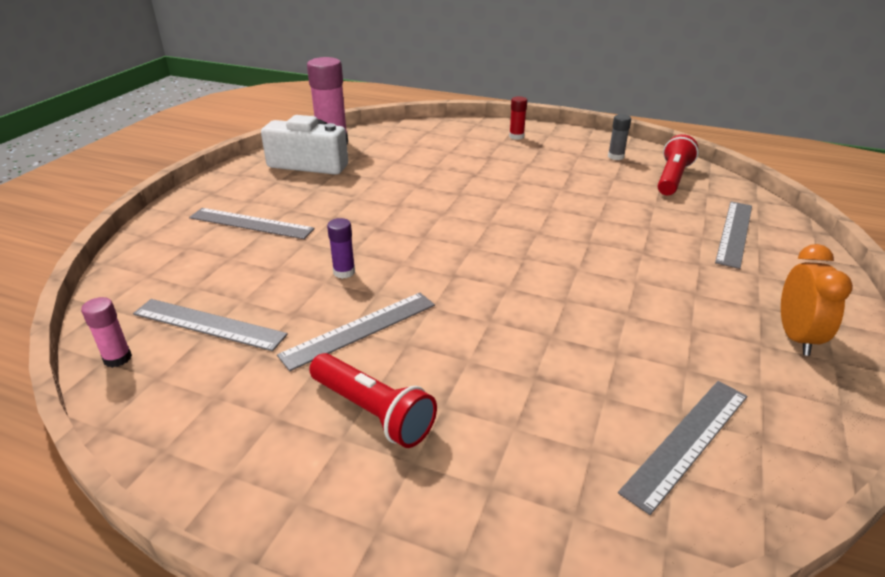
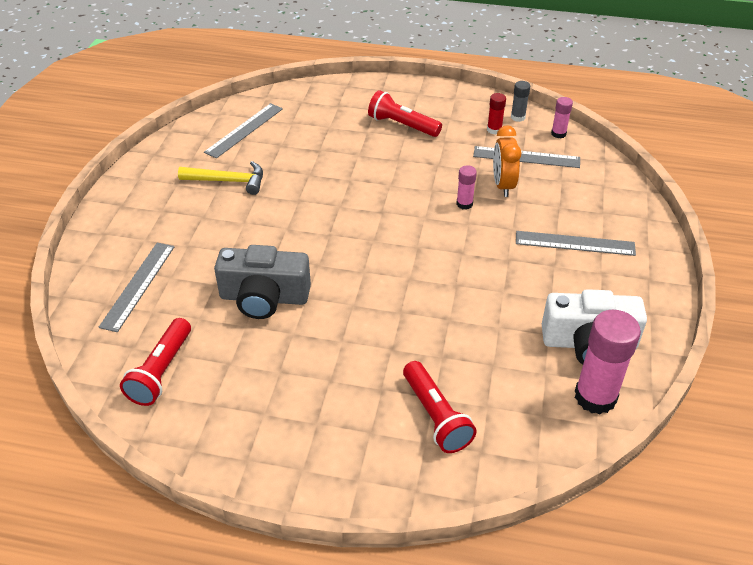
camera: 170 degrees right, 10 degrees up
(344, 272) = (464, 204): purple glue stick -> pink glue stick
(359, 329) = (431, 164): grey ruler -> none
(452, 144) = (436, 416): none -> red flashlight
(516, 136) = (350, 453): red glue stick -> red glue stick (494, 130)
(593, 212) = (264, 297): none -> grey camera
(615, 157) = (217, 414): grey glue stick -> grey glue stick (518, 117)
(678, 338) = (228, 181): none -> yellow hammer
(796, 337) = (151, 190): orange clock -> orange clock (503, 185)

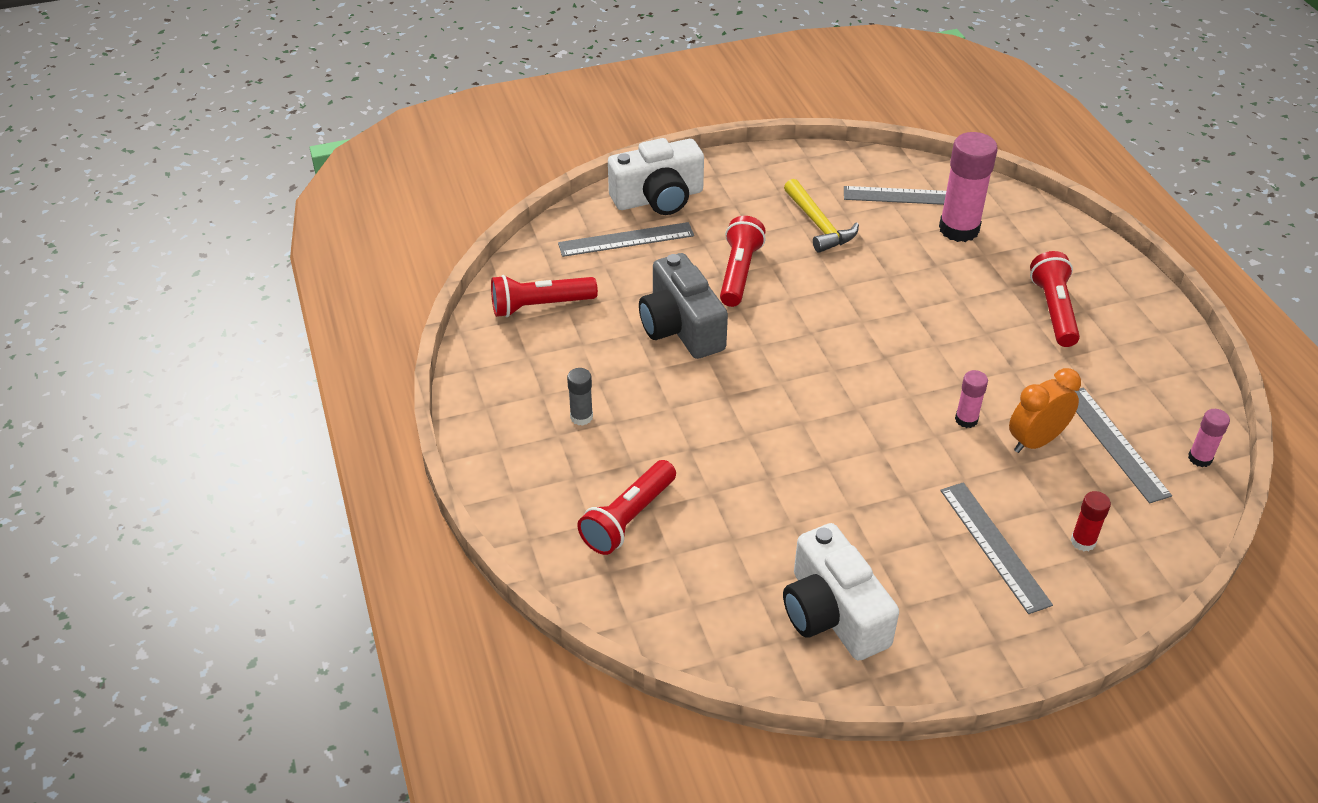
camera: 60 degrees right, 0 degrees up
(111, 246) = (658, 198): none -> white camera
(237, 241) = (739, 273): none -> red flashlight
(494, 130) = (1137, 393): red glue stick -> red glue stick (1083, 541)
(518, 117) = (1190, 406): grey glue stick -> grey glue stick (581, 417)
(595, 397) = (754, 645): pink glue stick -> pink glue stick (959, 229)

